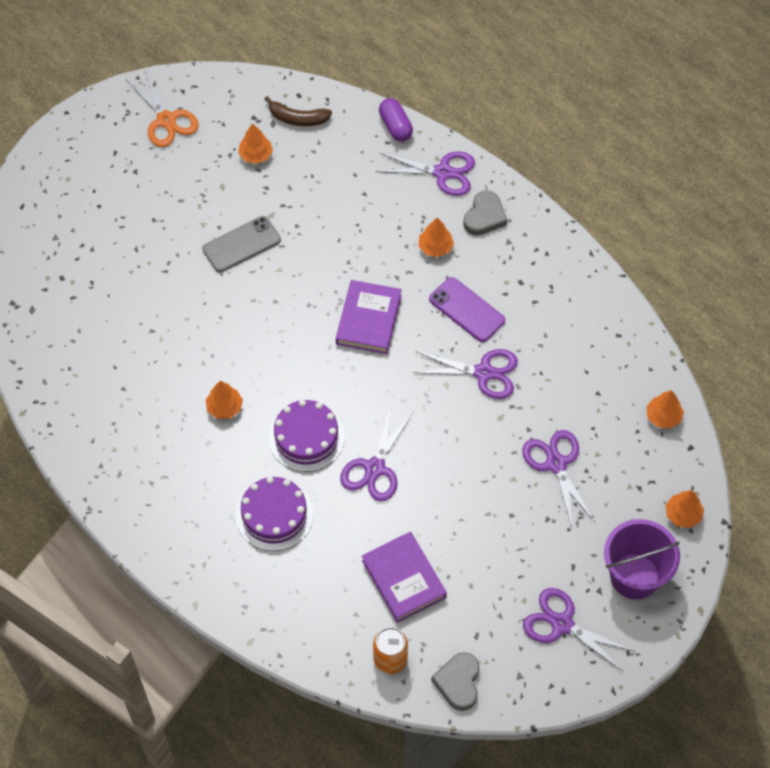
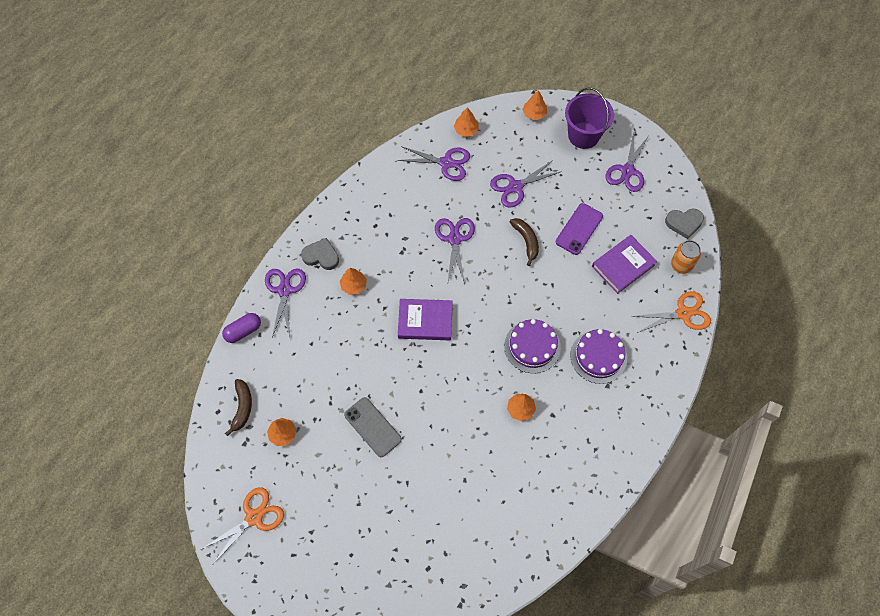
camera: 100 degrees left, 5 degrees up
(313, 641) = (683, 313): none -> orange scissors
(375, 468) = (546, 297): purple scissors -> purple scissors (446, 163)
(465, 461) = (526, 241): none -> brown banana
(467, 310) = (405, 257): purple phone -> purple phone (579, 229)

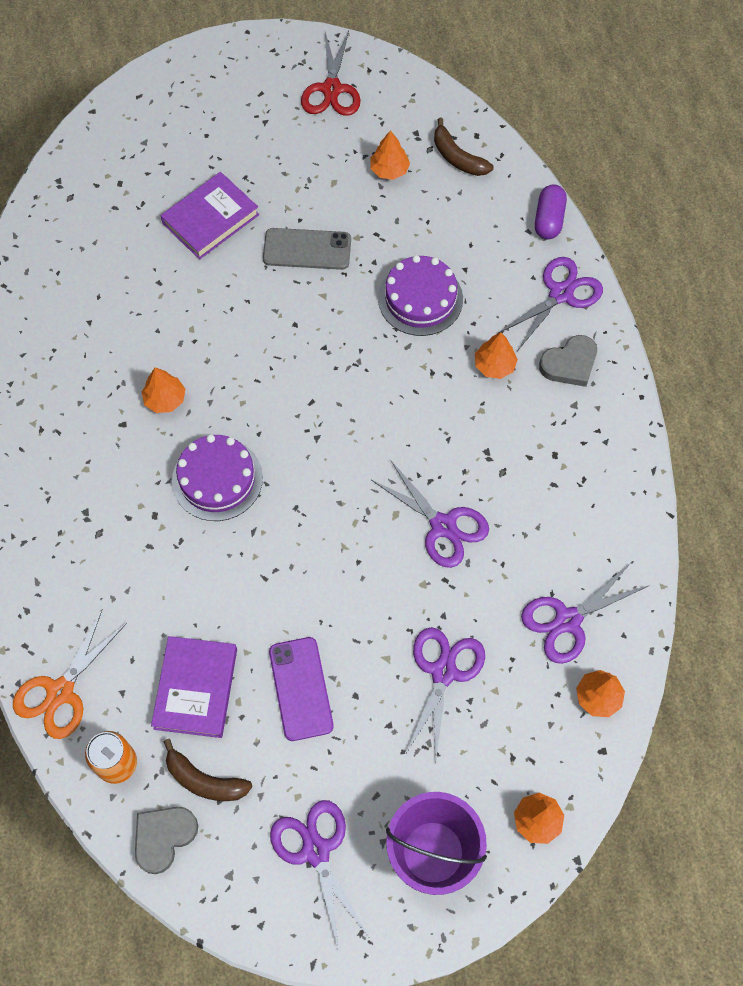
camera: 135 degrees right, 0 degrees up
(254, 517) = (332, 89): orange scissors -> red scissors
(284, 290) = (561, 294): purple scissors -> purple scissors turned 90 degrees counterclockwise
(425, 321) = (370, 398): purple book -> purple book (210, 219)
(526, 241) = (352, 606): brown banana -> brown banana (204, 780)
(598, 356) = (126, 537): purple cake -> purple cake (420, 299)

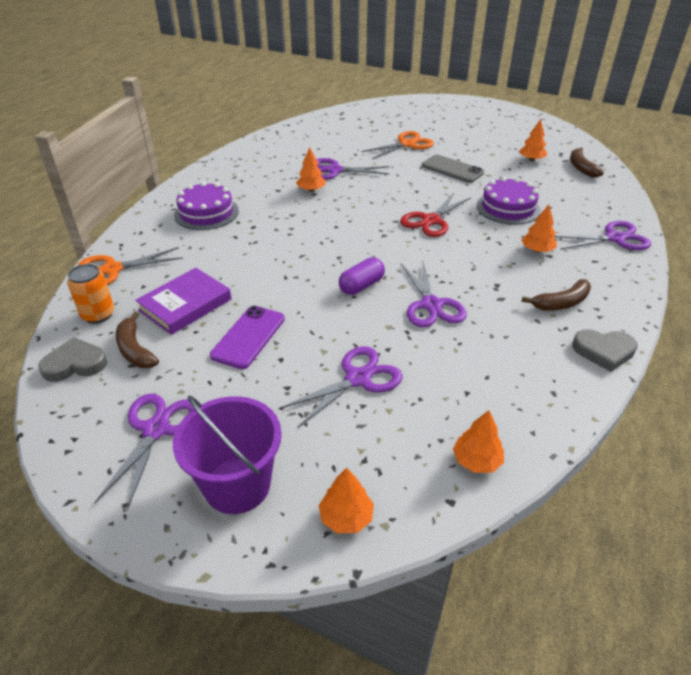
camera: 35 degrees right, 25 degrees down
(210, 219) = (407, 144): purple book -> orange scissors
(217, 479) = (305, 227): purple cake -> purple cake (206, 213)
(332, 89) = (521, 127): red scissors -> red scissors (431, 220)
(548, 220) = (629, 207): purple capsule -> purple capsule (361, 286)
(562, 443) = (561, 303): none -> brown banana
(568, 620) = (488, 398): purple scissors -> purple scissors (335, 171)
(569, 364) = (597, 269): grey heart -> grey heart (603, 351)

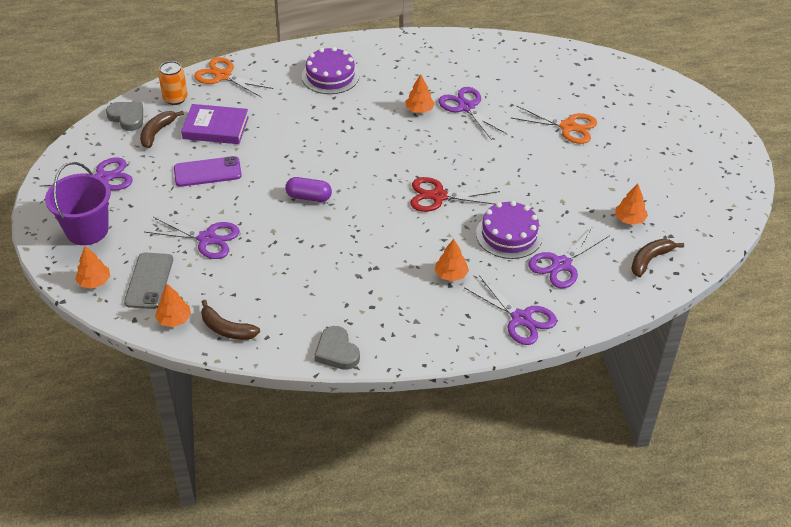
camera: 55 degrees right, 5 degrees up
(431, 305) = (316, 242): purple scissors -> purple scissors (561, 264)
(452, 169) = (547, 174): grey phone -> grey phone (149, 281)
(561, 303) = (382, 311): brown banana -> brown banana (226, 329)

